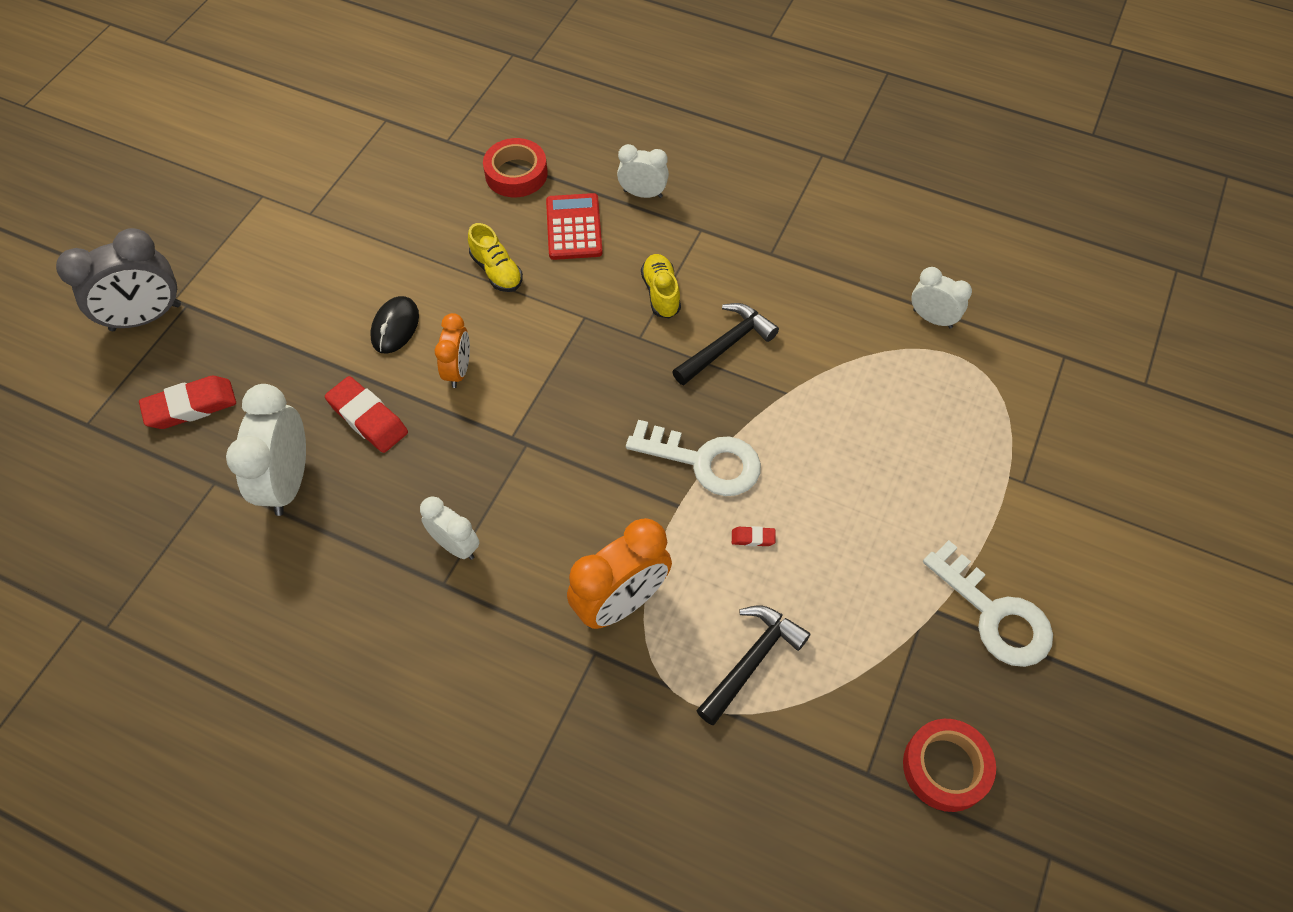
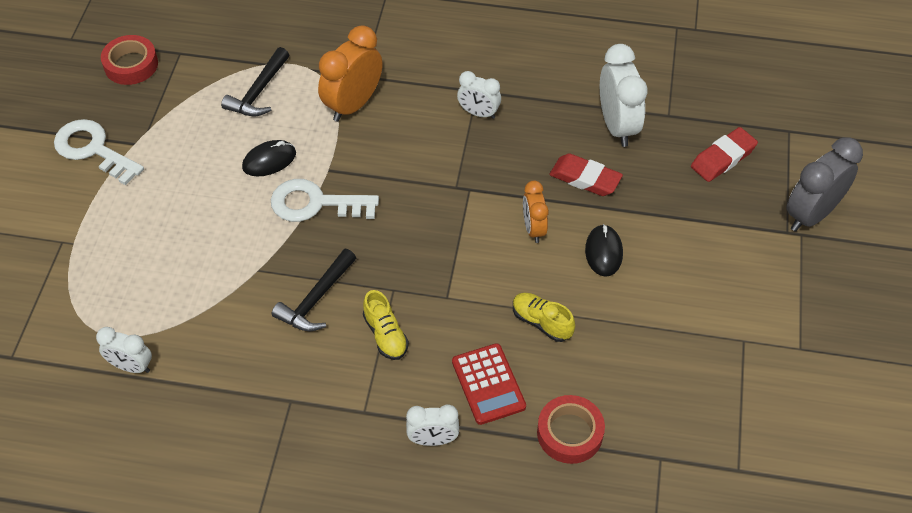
camera: 165 degrees right, 5 degrees down
(753, 538) = (269, 160): red eraser -> black mouse

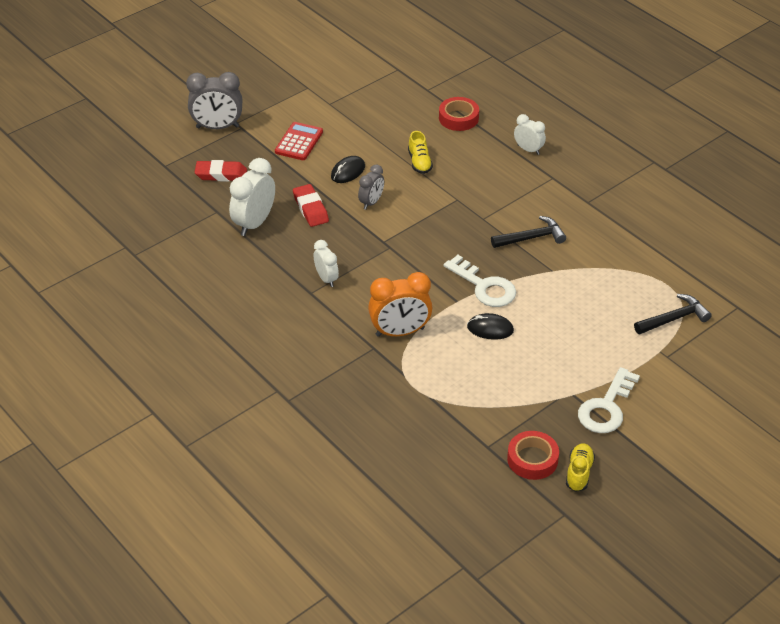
camera: 140 degrees left, 10 degrees down
(93, 150) = (606, 407): white key -> white key turned 45 degrees clockwise
(131, 366) = (666, 263): white clock -> none
(259, 92) = (455, 380): black hammer -> black hammer (674, 319)
(385, 335) = (509, 201): yellow shoe -> yellow shoe (579, 473)
(488, 384) = (477, 154): red calculator -> red calculator (299, 142)
(533, 229) = (371, 202): orange clock -> grey clock

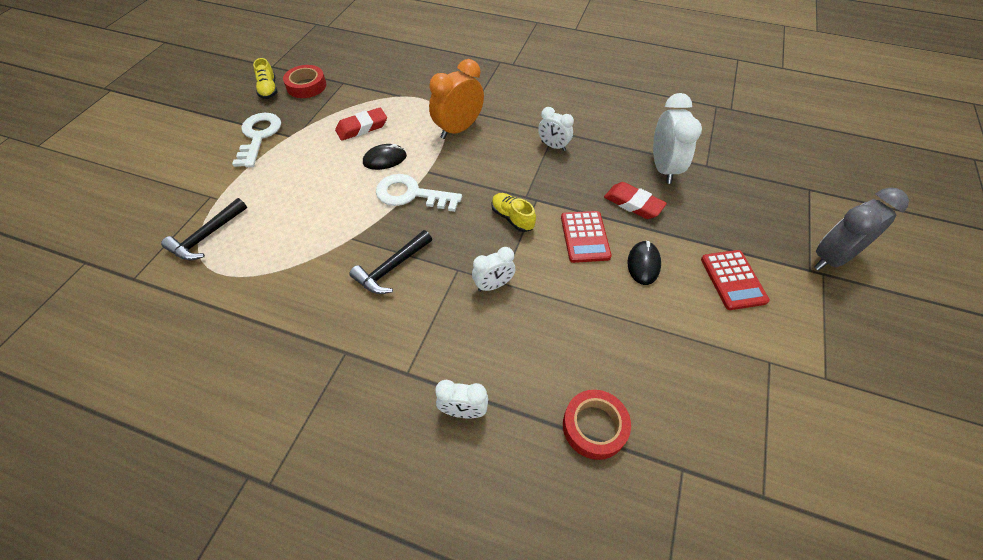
camera: 150 degrees right, 10 degrees up
(221, 174) = (752, 203): red eraser -> red eraser (362, 127)
(371, 202) = (585, 237): grey clock -> red calculator
(419, 162) = (581, 316): yellow shoe -> yellow shoe (512, 218)
(464, 200) = (493, 285): none -> white clock

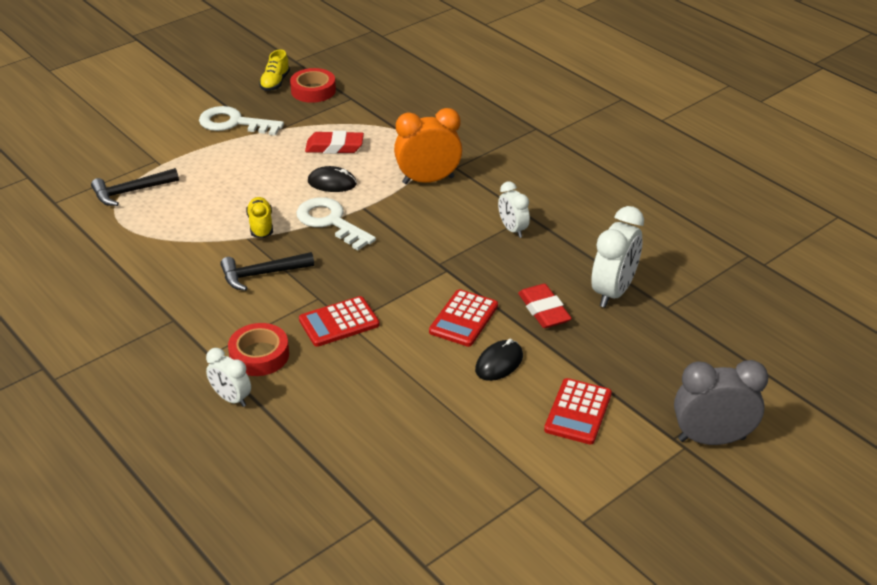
camera: 30 degrees right, 15 degrees down
(258, 136) = (234, 123): white key -> white key turned 105 degrees counterclockwise
(493, 285) = (339, 322): white clock -> red calculator
(512, 218) = (408, 276): yellow shoe -> yellow shoe (261, 225)
(594, 426) = (328, 456): red tape -> red tape (259, 355)

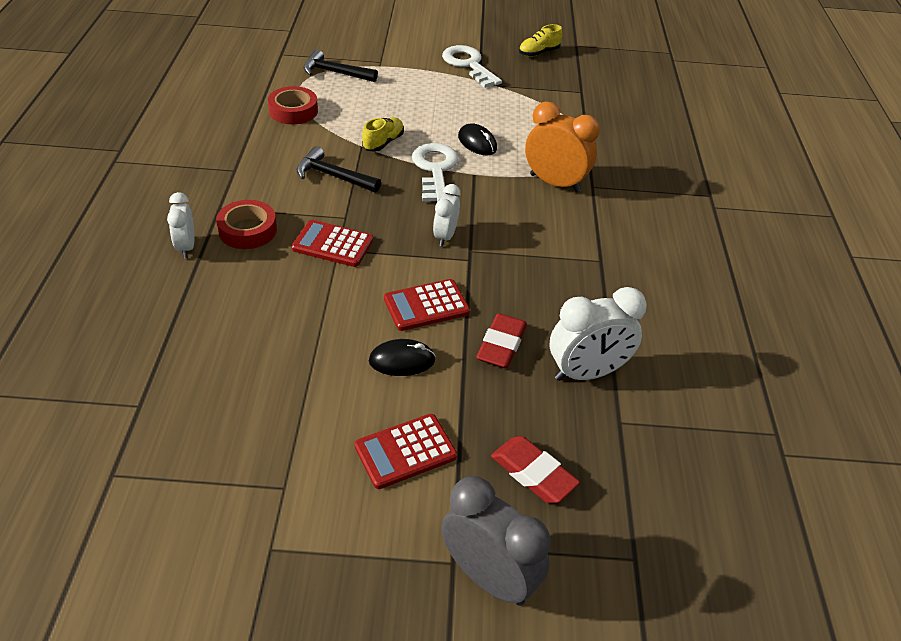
camera: 40 degrees right, 5 degrees up
(313, 90) = (559, 72): red tape -> red tape (293, 111)
(334, 147) = (517, 119): red eraser -> red eraser (533, 473)
(512, 229) = (570, 262): white clock -> white clock (445, 236)

